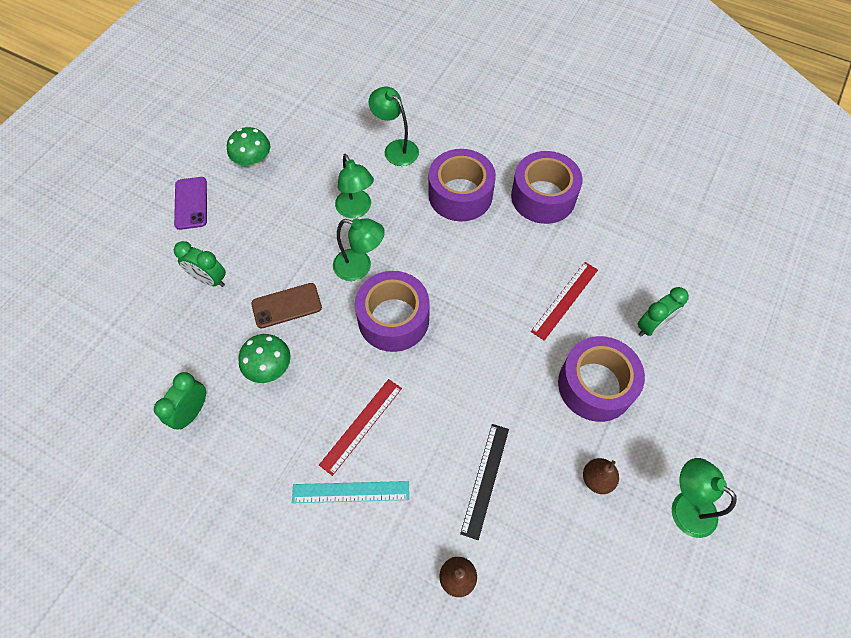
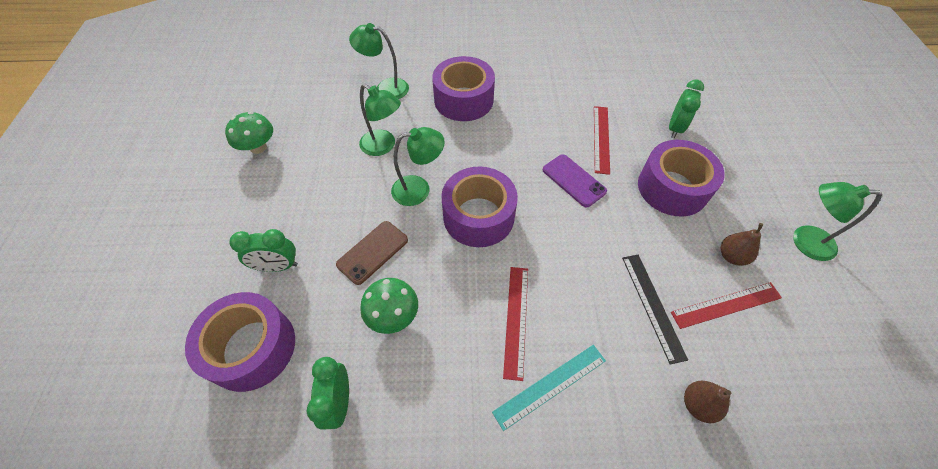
camera: 30 degrees left, 5 degrees down
(191, 203) = (215, 208): purple phone -> purple phone (573, 180)
(543, 197) = (528, 76): purple tape -> purple tape (252, 347)
(553, 517) = (726, 305): none -> red ruler

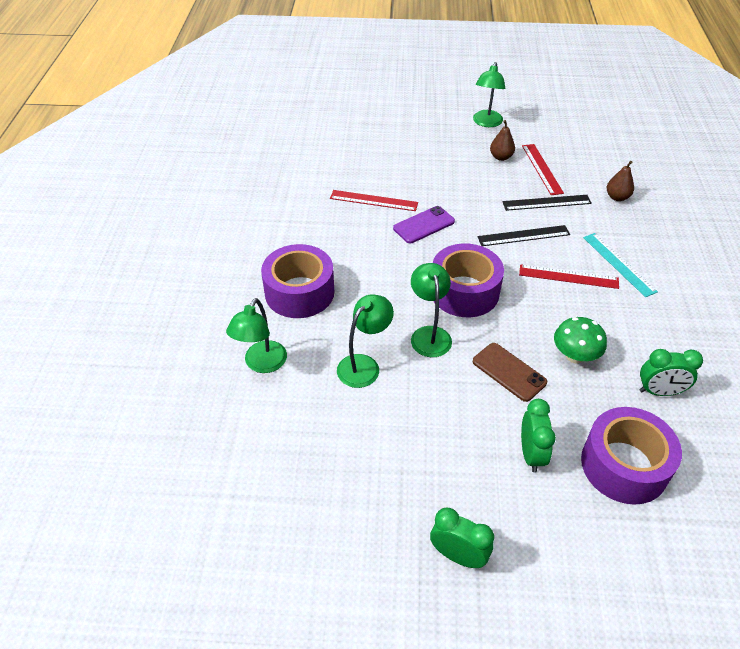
camera: 85 degrees left, 10 degrees down
(258, 147) = (350, 499): green mushroom -> none
(579, 275) = (523, 236): none -> black ruler
(672, 188) = (435, 171): purple tape -> none
(675, 128) = (366, 156): green clock -> green clock (458, 555)

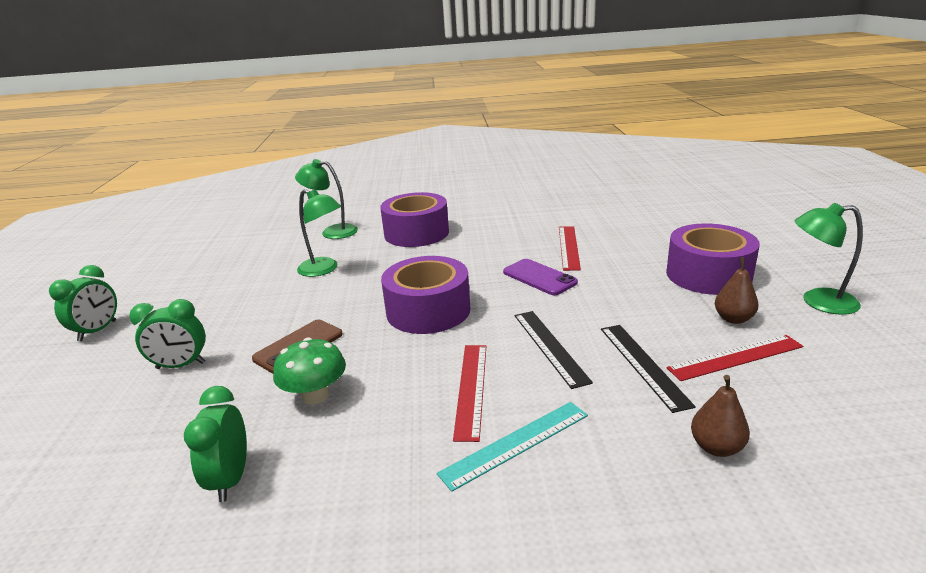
camera: 85 degrees right, 20 degrees down
(429, 334) = (360, 296): green lamp -> none
(624, 465) = (128, 436): purple tape -> purple tape (708, 275)

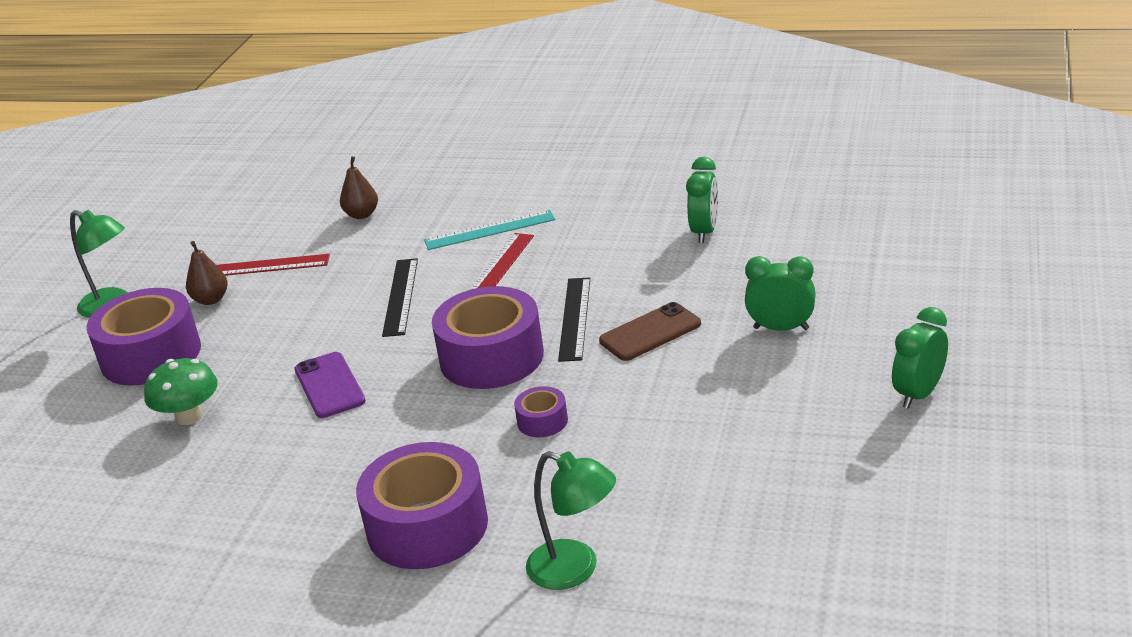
camera: 160 degrees left, 5 degrees up
(315, 395) = (636, 281): green mushroom -> green mushroom (189, 416)
(324, 269) = (606, 459): green lamp -> none
(371, 280) = (542, 421): none -> purple tape
(569, 247) = (239, 436): red ruler -> none
(643, 364) = (341, 270): black ruler -> black ruler (574, 318)

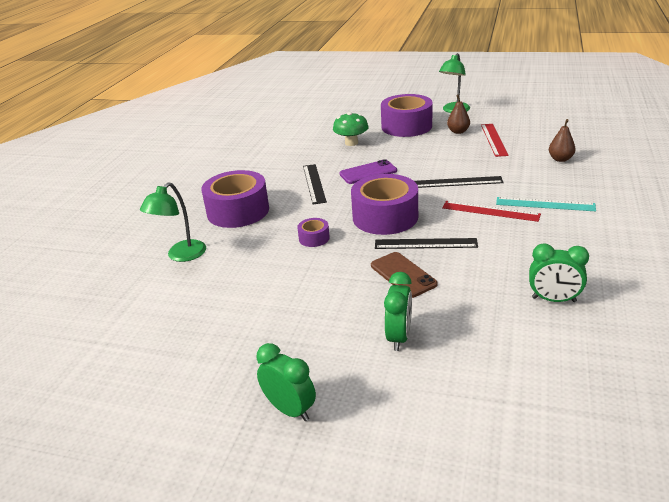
camera: 90 degrees right, 0 degrees up
(348, 444) = (314, 183): none -> black ruler
(489, 230) = (545, 204): turquoise ruler -> turquoise ruler turned 60 degrees counterclockwise

